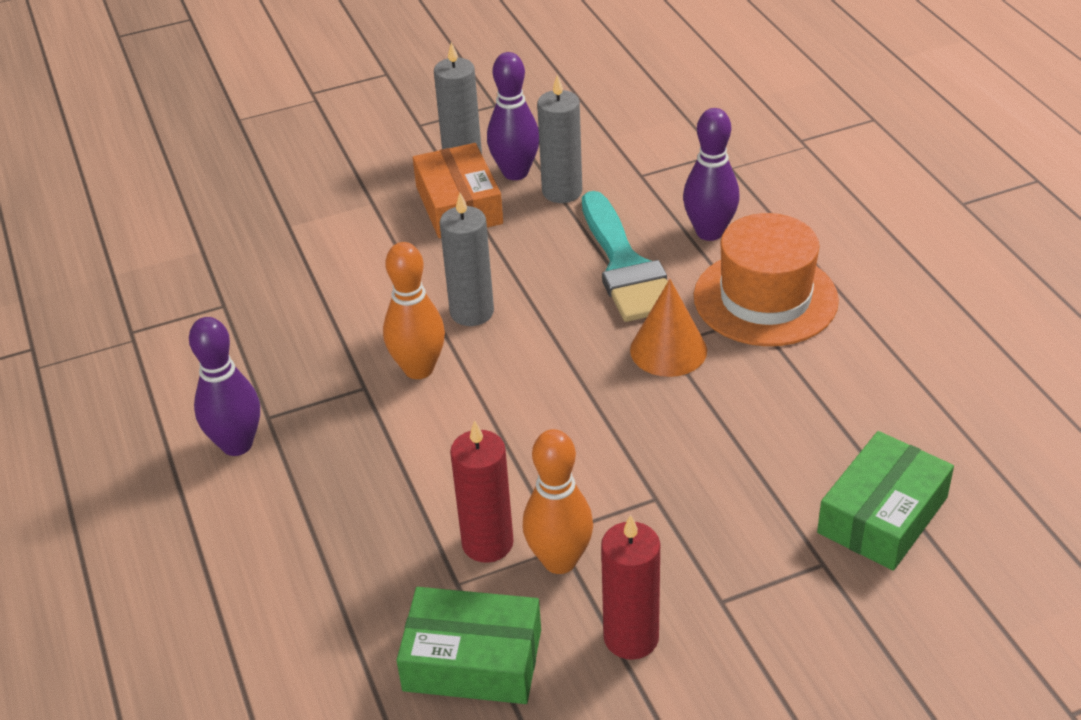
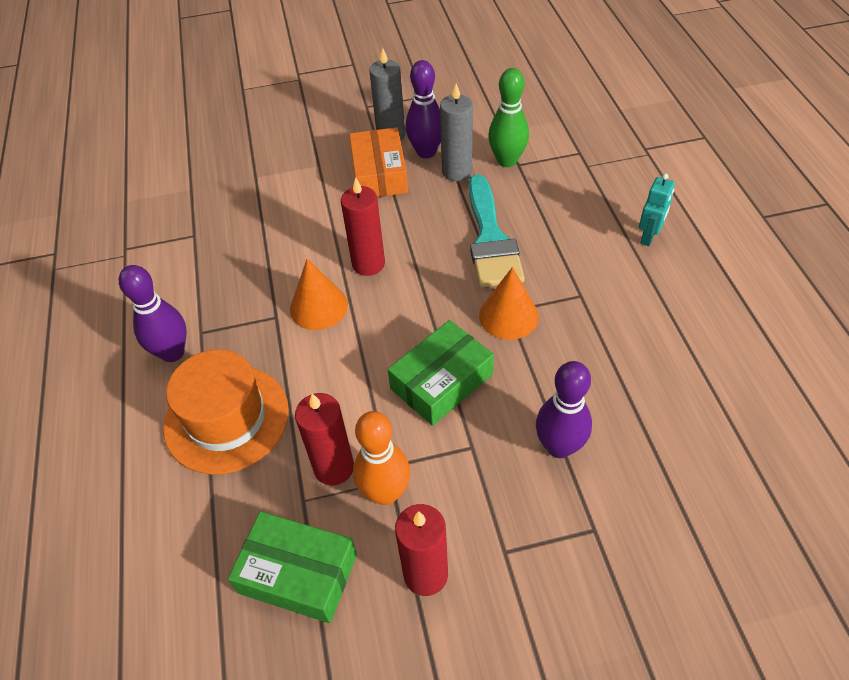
camera: 10 degrees right, 10 degrees up
(419, 369) = (318, 307): orange bowling pin -> orange cone
(472, 312) = (368, 264): grey candle -> red candle
(625, 172) = (507, 161): none -> green bowling pin
(709, 232) = (560, 218): purple bowling pin -> purple bowling pin (559, 447)
(765, 298) = (592, 280): orange hat -> orange hat (226, 418)
(826, 241) = (649, 236): none -> turquoise robot
(882, 515) = (651, 491): green box -> green box (441, 381)

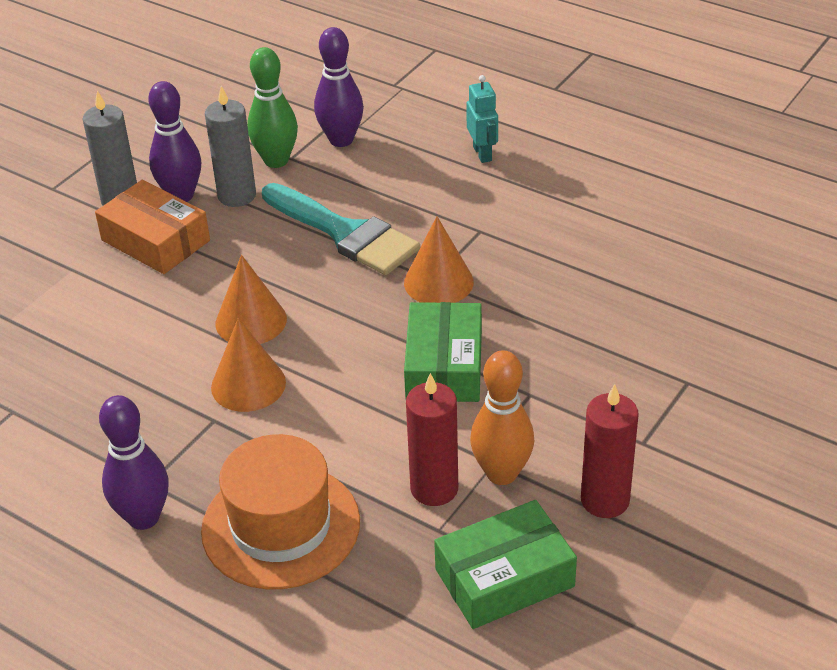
camera: 45 degrees left, 10 degrees down
(368, 264) = (251, 321): red candle -> orange cone
(559, 447) = (597, 347): purple bowling pin -> purple bowling pin (341, 140)

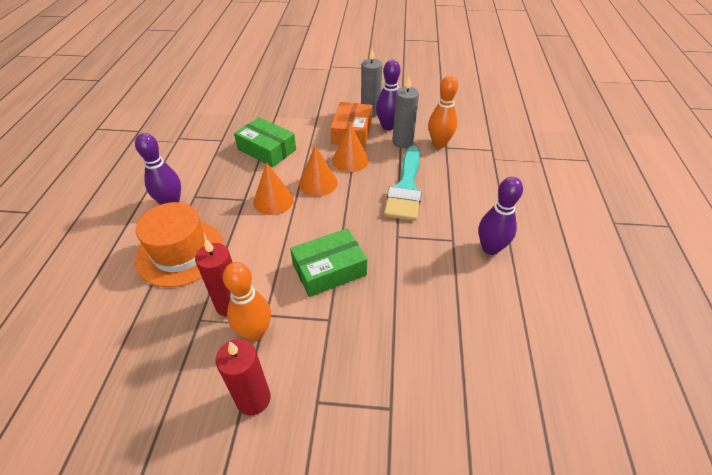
camera: 60 degrees right, 5 degrees up
(276, 160) = (439, 143): green bowling pin -> orange bowling pin
(341, 140) = (476, 157): purple bowling pin -> purple bowling pin (490, 248)
(438, 282) = (395, 239): orange cone -> orange cone (350, 160)
(482, 153) = (519, 214): turquoise robot -> none
(504, 578) = (170, 368): green box -> green box (267, 149)

